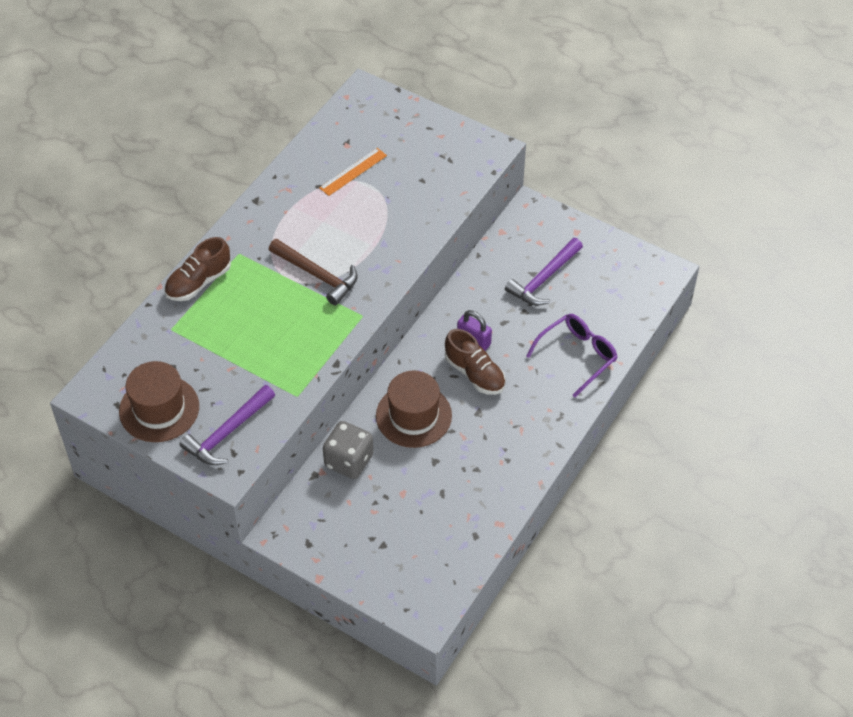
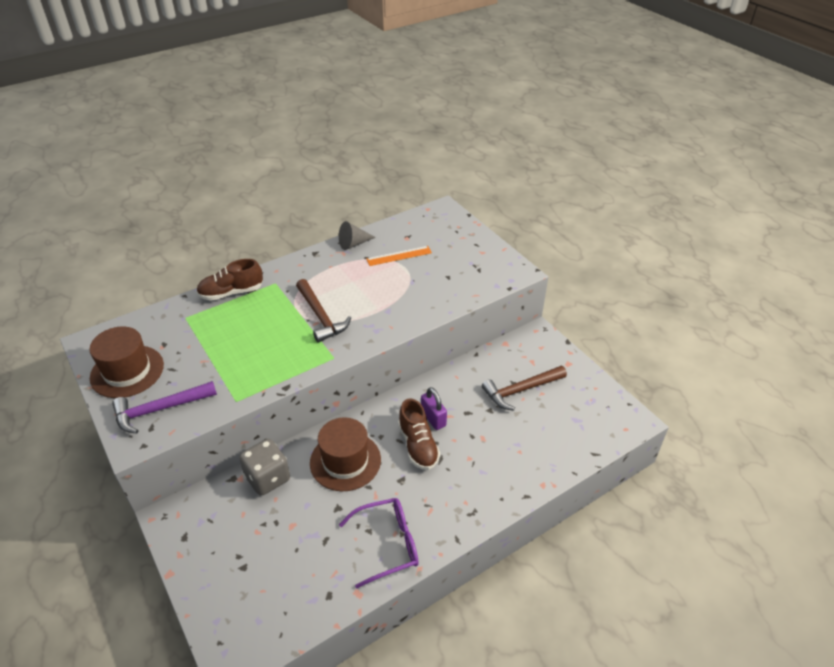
camera: 25 degrees right, 10 degrees down
(292, 173) = (353, 244): none -> grey cone
(544, 279) = (521, 390): purple hammer -> brown hammer
(577, 356) = (517, 464): purple glasses -> purple glasses (388, 544)

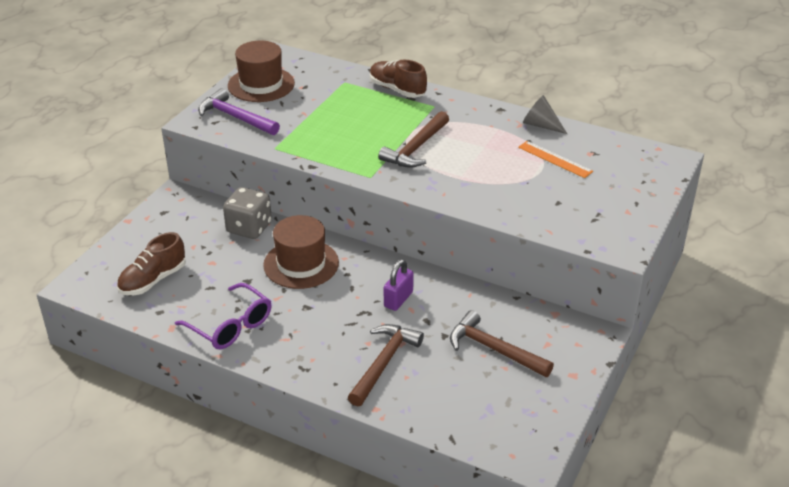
camera: 60 degrees right, 5 degrees down
(418, 445) = (355, 302): brown shoe -> brown shoe (153, 280)
(497, 458) = (383, 363): none -> brown hammer

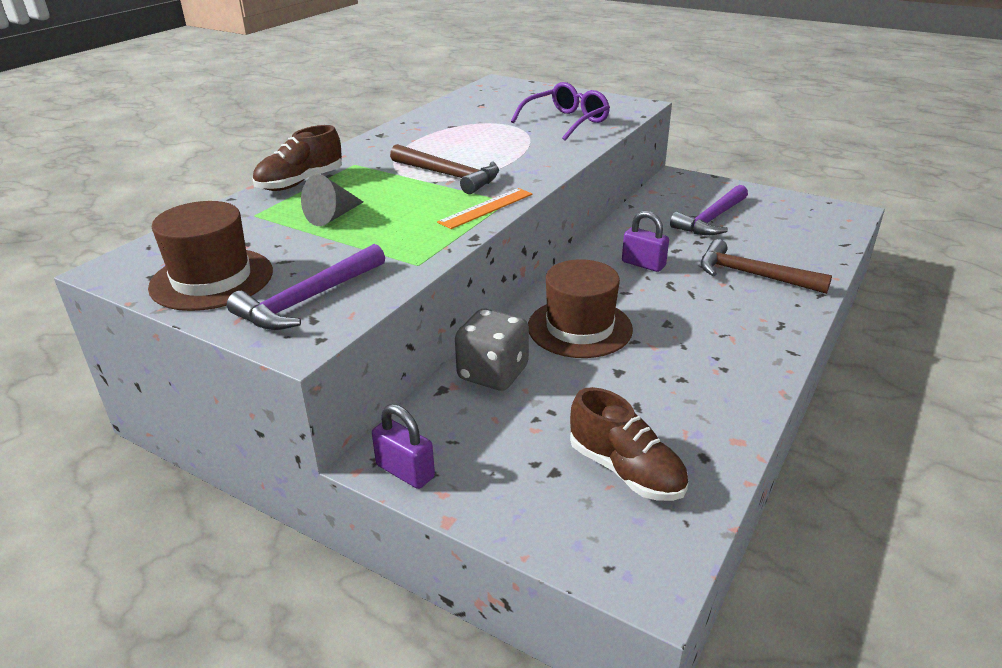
camera: 85 degrees left, 5 degrees down
(165, 204) = (405, 471): none -> purple padlock
(231, 326) = (719, 383): purple glasses -> purple glasses (566, 122)
(494, 349) = (712, 219): brown hammer -> purple hammer
(540, 125) = (422, 120): grey cone -> grey cone (332, 216)
(555, 159) = (489, 118): orange ruler -> orange ruler (486, 208)

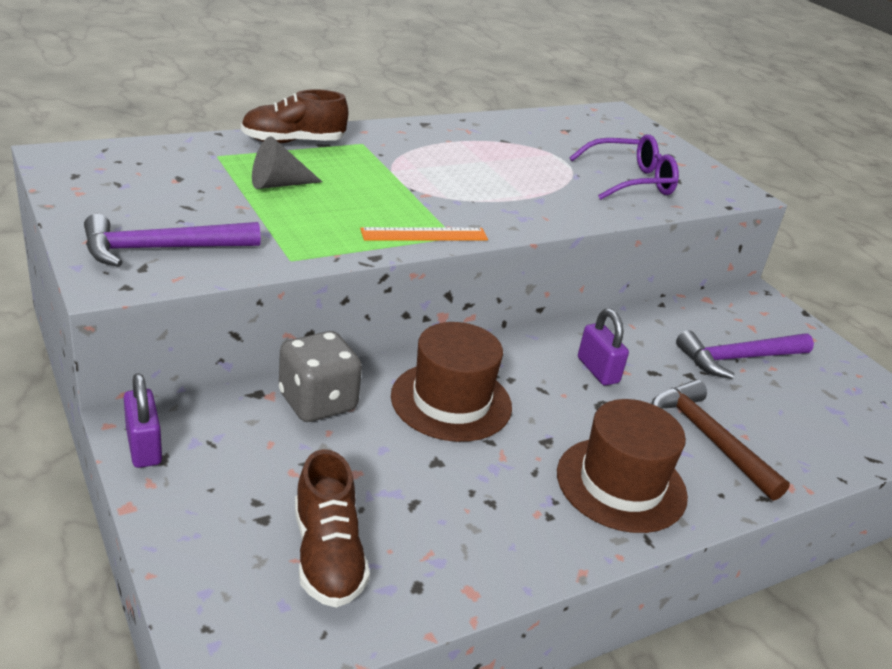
camera: 25 degrees right, 0 degrees up
(212, 279) = (114, 197): brown hat -> brown hat (621, 484)
(449, 175) = (433, 189): brown hammer -> none

